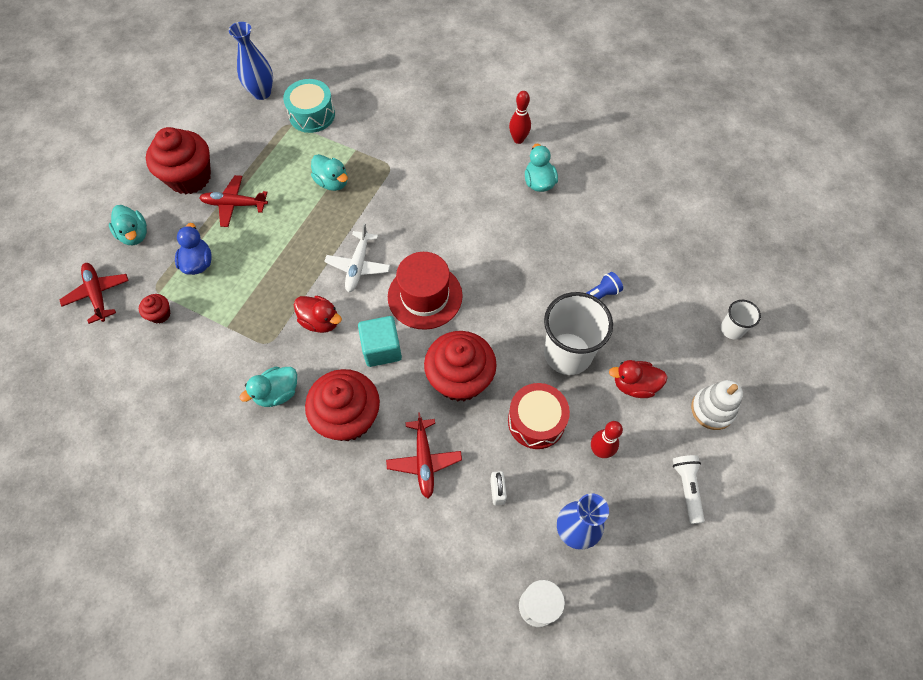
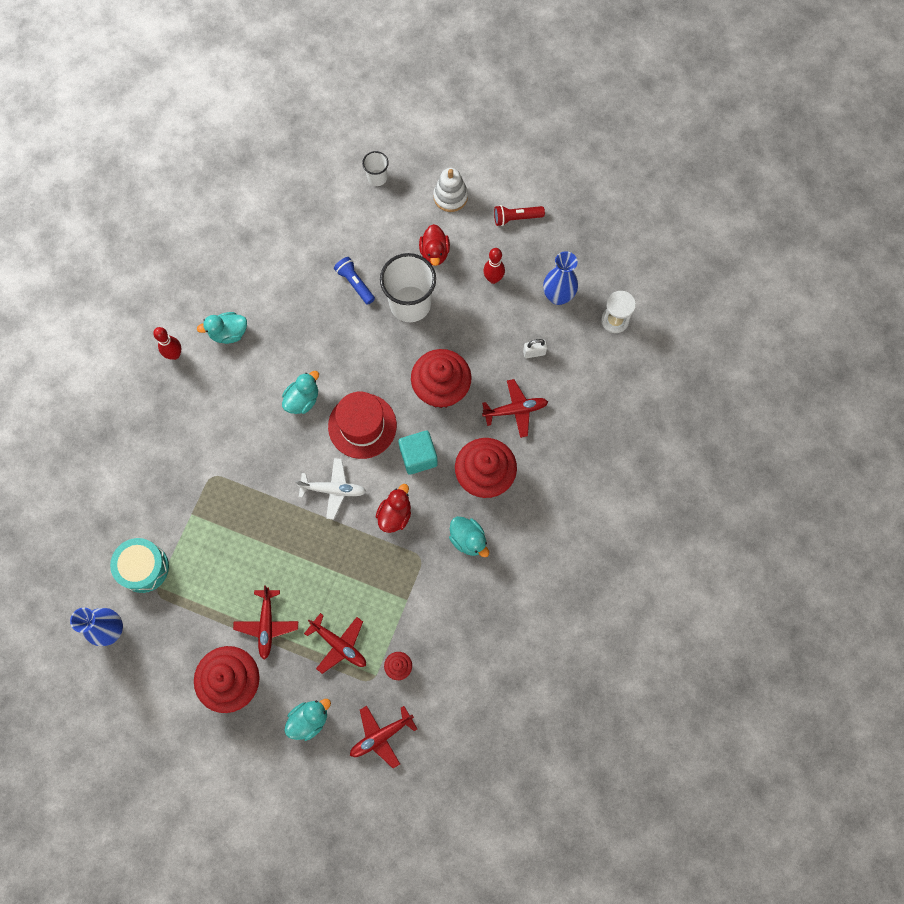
camera: 95 degrees left, 10 degrees up
(198, 263) = (339, 644): blue duck -> red plane
(332, 182) = (235, 530): turquoise duck -> turquoise duck (302, 400)
(536, 421) = (473, 326): red drum -> none
(687, 488) = (516, 218): white flashlight -> red flashlight

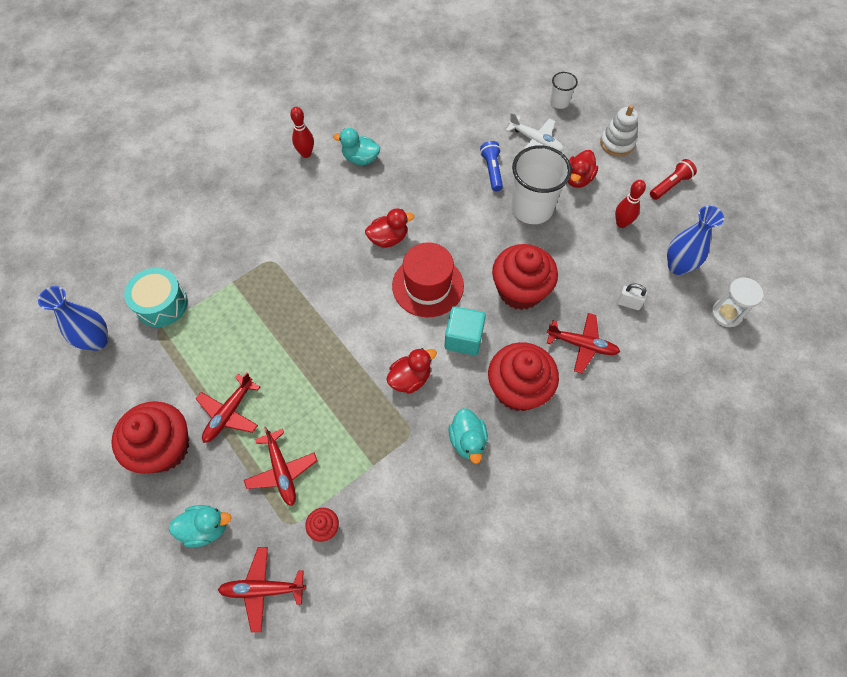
camera: 30 degrees right, 10 degrees down
(302, 400) = (388, 238): turquoise duck -> red duck
(333, 490) = (367, 326): white plane -> white plane (535, 141)
(516, 218) = (670, 185): red flashlight -> red flashlight turned 120 degrees clockwise

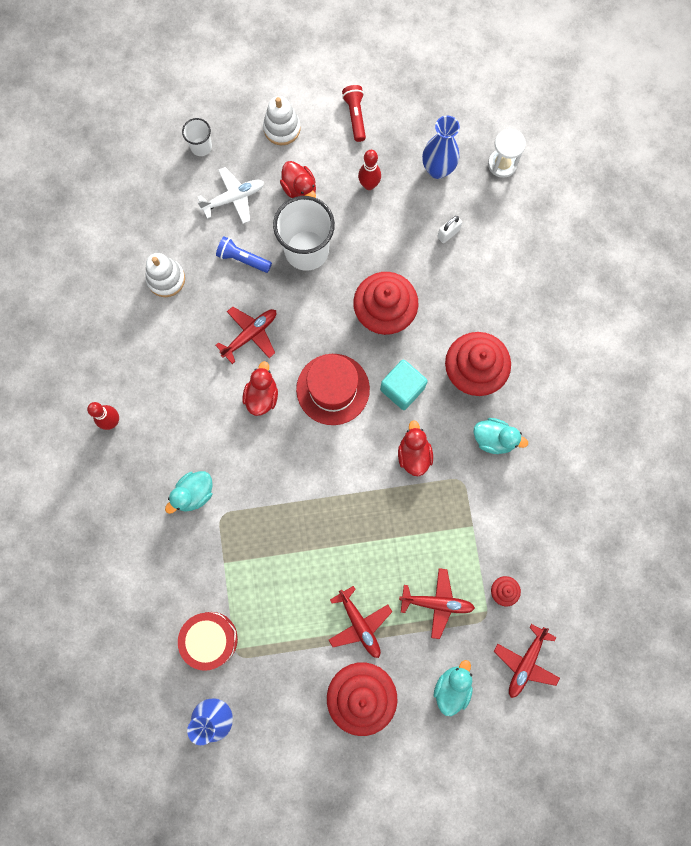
camera: 60 degrees left, 15 degrees up
(161, 304) = (210, 639): turquoise drum -> red drum
(360, 158) = (151, 372): turquoise duck -> turquoise duck (194, 494)
(439, 132) = (166, 279): none -> white stacking toy
(582, 345) = (463, 296): red plane -> red plane (250, 335)

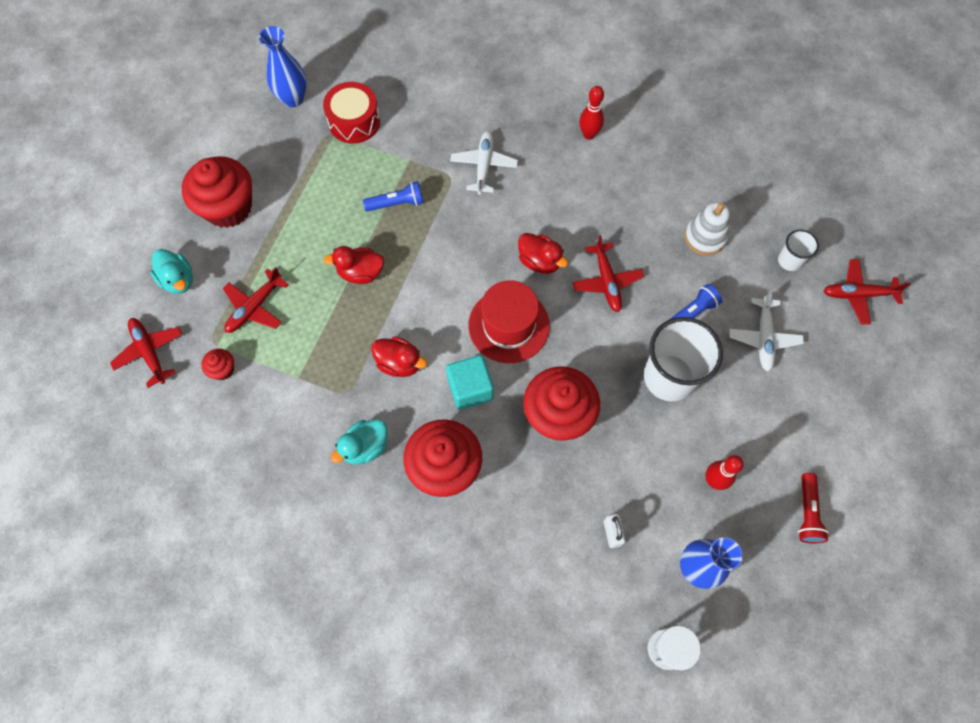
camera: 120 degrees right, 10 degrees down
(194, 494) = (484, 166): turquoise duck -> white plane
(201, 147) = (839, 336): white cup -> white cup (789, 260)
(273, 546) = (397, 203): none -> blue flashlight
(282, 128) = (826, 426): white stacking toy -> none
(300, 189) = (742, 406): red duck -> red duck (360, 273)
(355, 116) = (807, 513): red flashlight -> red flashlight turned 75 degrees clockwise
(359, 624) = (284, 236): red plane -> red plane (858, 294)

